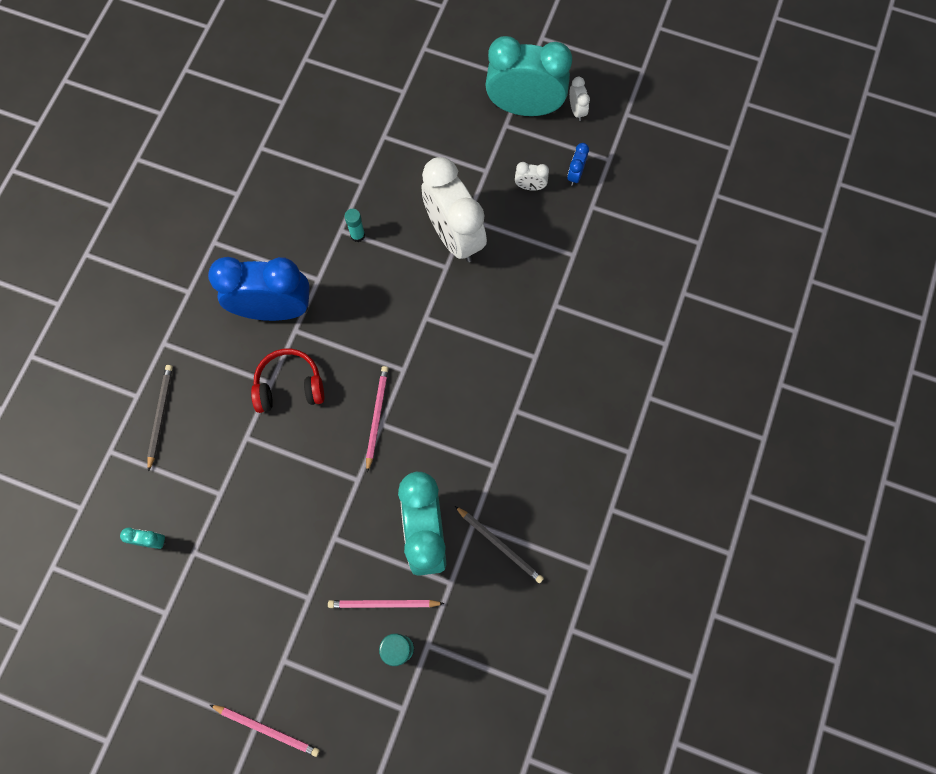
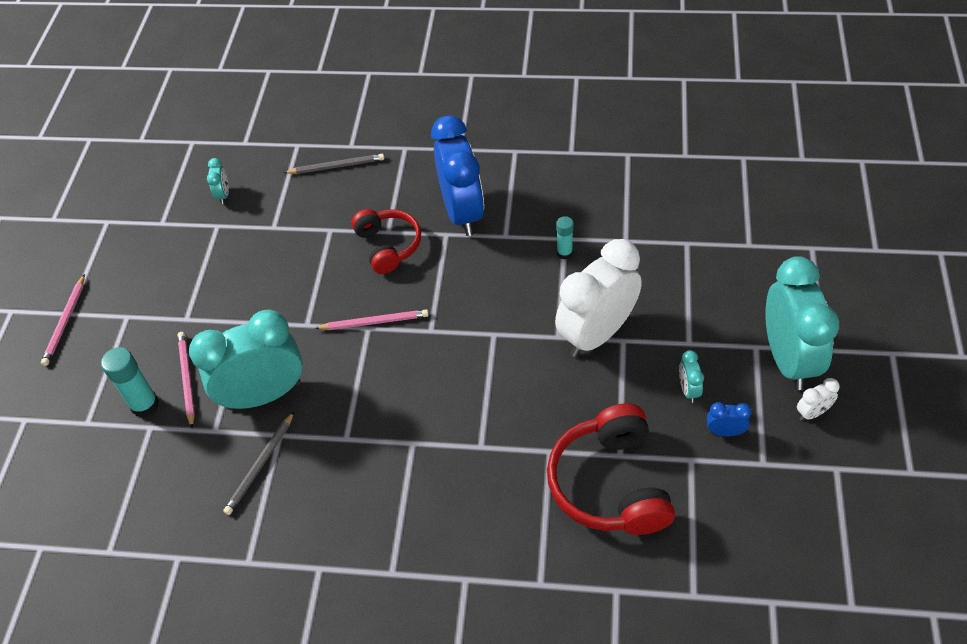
camera: 80 degrees right, 20 degrees down
(530, 186) = (688, 390): white clock -> turquoise clock
(596, 270) = (610, 484): none -> red headphones

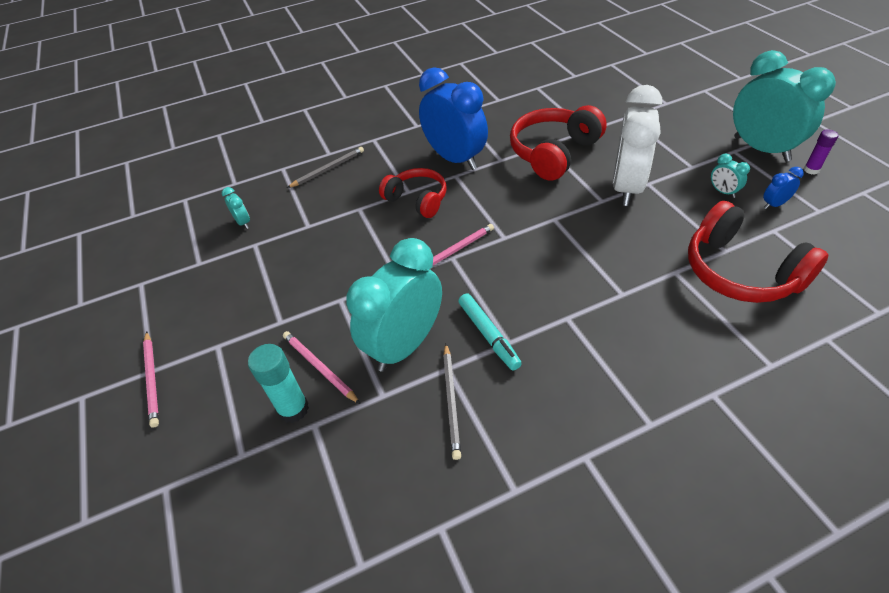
camera: 30 degrees left, 5 degrees down
(335, 423) = (488, 335): none -> turquoise marker
(564, 253) = (553, 153): turquoise glue stick -> red headphones
(812, 413) = (811, 170): white clock -> purple glue stick

